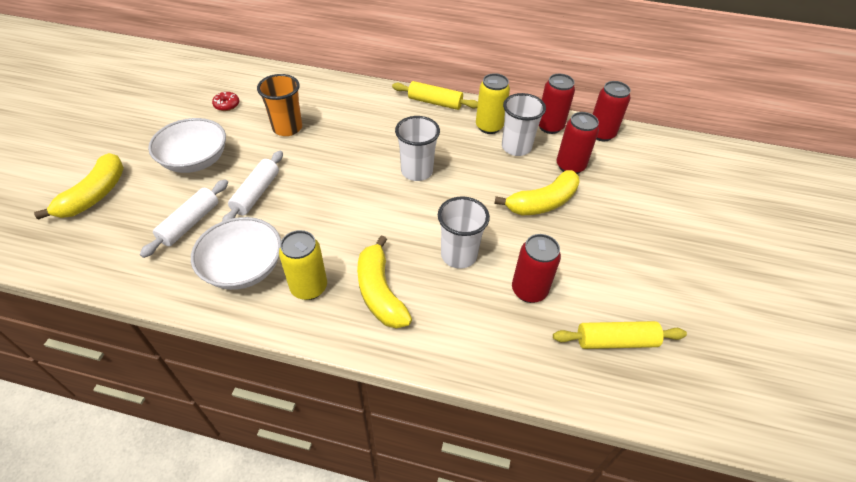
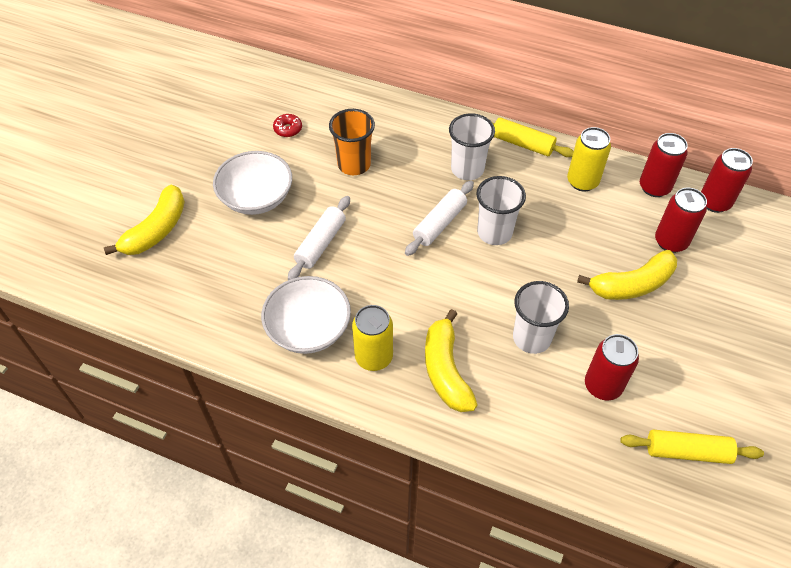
camera: 10 degrees right, 5 degrees up
(190, 223) = (253, 272): white rolling pin -> white rolling pin (439, 224)
(516, 147) = (611, 211): white cup -> white cup (467, 169)

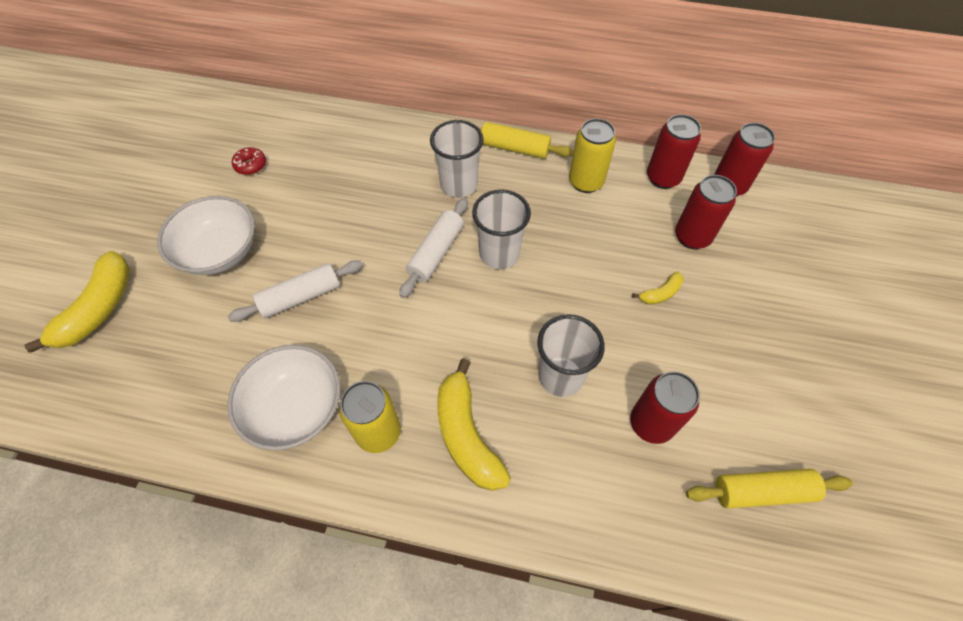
camera: 10 degrees left, 5 degrees up
(321, 244) = (300, 297): white rolling pin -> white rolling pin turned 45 degrees clockwise
(354, 164) = (330, 196): orange cup -> none
(632, 285) = (660, 293): yellow banana -> yellow banana, size x0.49

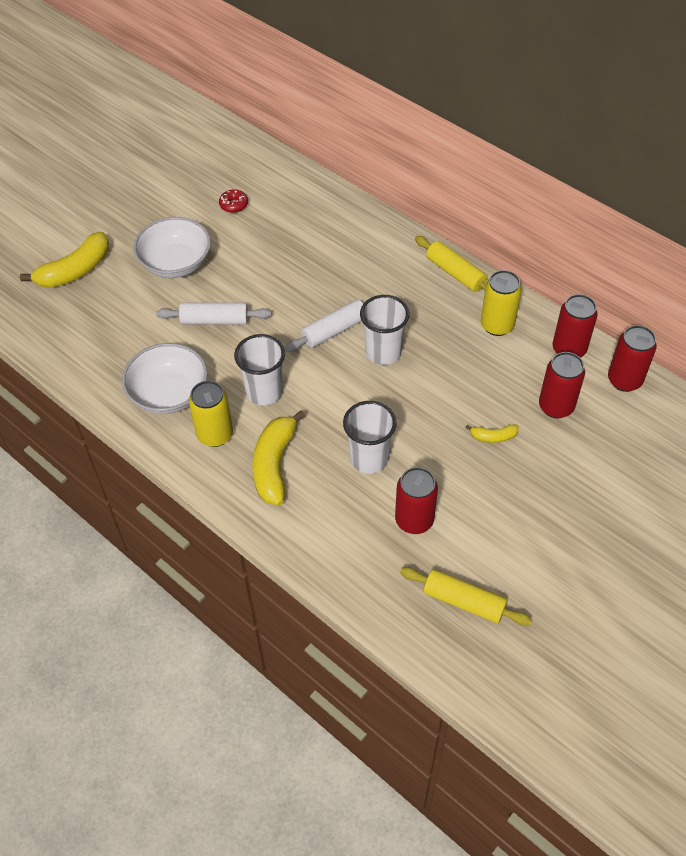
camera: 30 degrees right, 5 degrees down
(459, 185) = (387, 285): white cup -> white cup (264, 392)

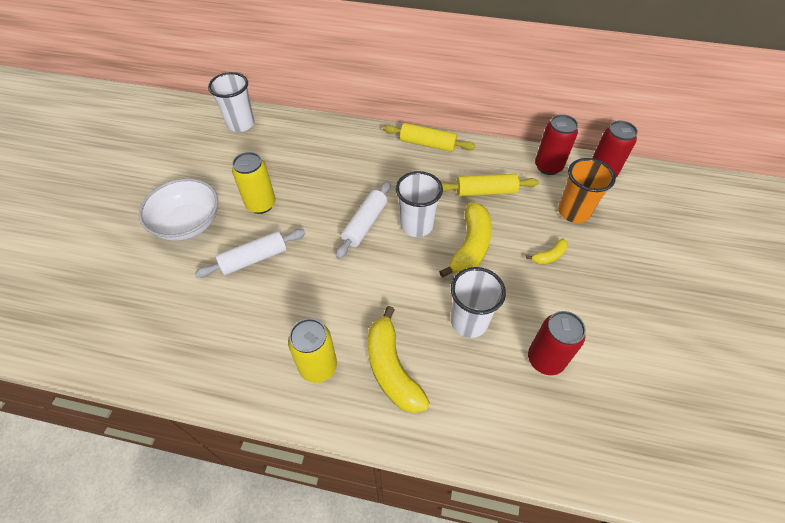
camera: 30 degrees left, 0 degrees up
(75, 270) = (88, 268): yellow banana -> yellow banana (470, 247)
(169, 394) = (249, 347): white bowl -> none
(234, 205) = (214, 157): red donut -> none
(264, 392) = (339, 303): white cup -> white cup (240, 124)
(464, 601) = (640, 415): yellow rolling pin -> yellow rolling pin (486, 191)
(497, 325) = (486, 170): yellow can -> yellow can (261, 204)
(556, 406) = (573, 212): red can -> orange cup

